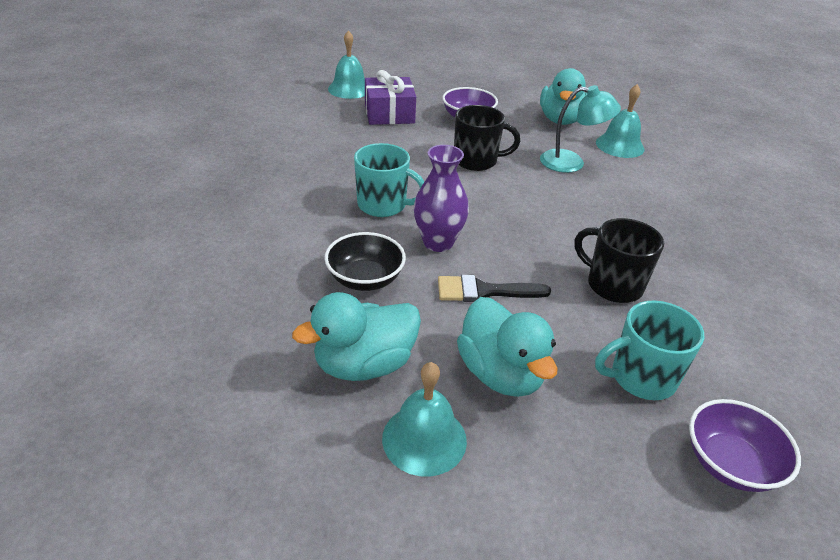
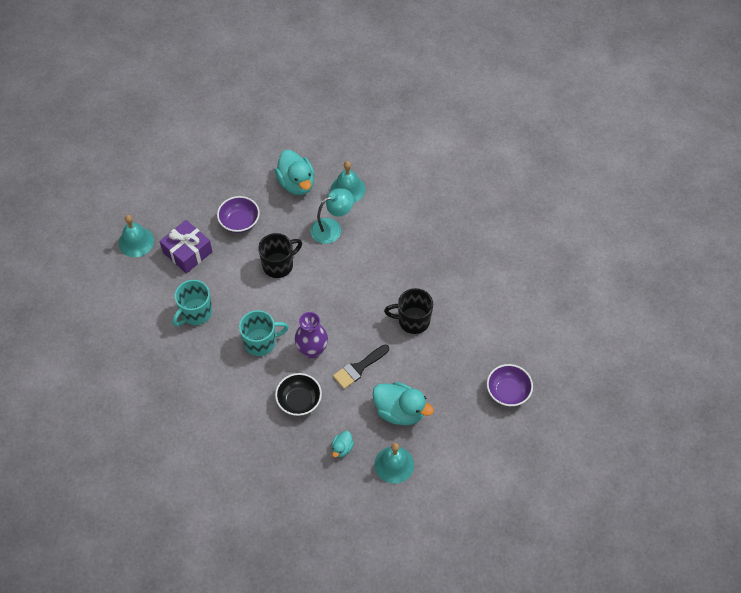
camera: 35 degrees left, 20 degrees up
(364, 364) = (342, 448): turquoise duck -> turquoise duck, size x0.49
(641, 378) = (455, 371): turquoise mug -> turquoise mug (195, 313)

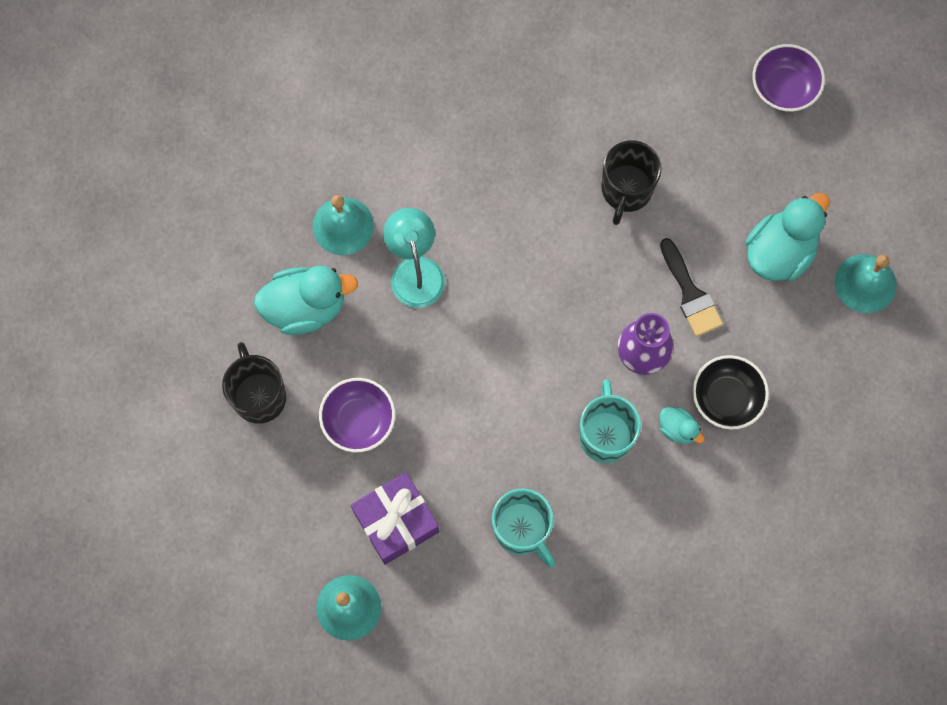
camera: 75 degrees left, 15 degrees up
(279, 265) = (464, 374): black mug -> black mug (259, 395)
(342, 448) = (822, 352): turquoise duck -> turquoise duck (677, 429)

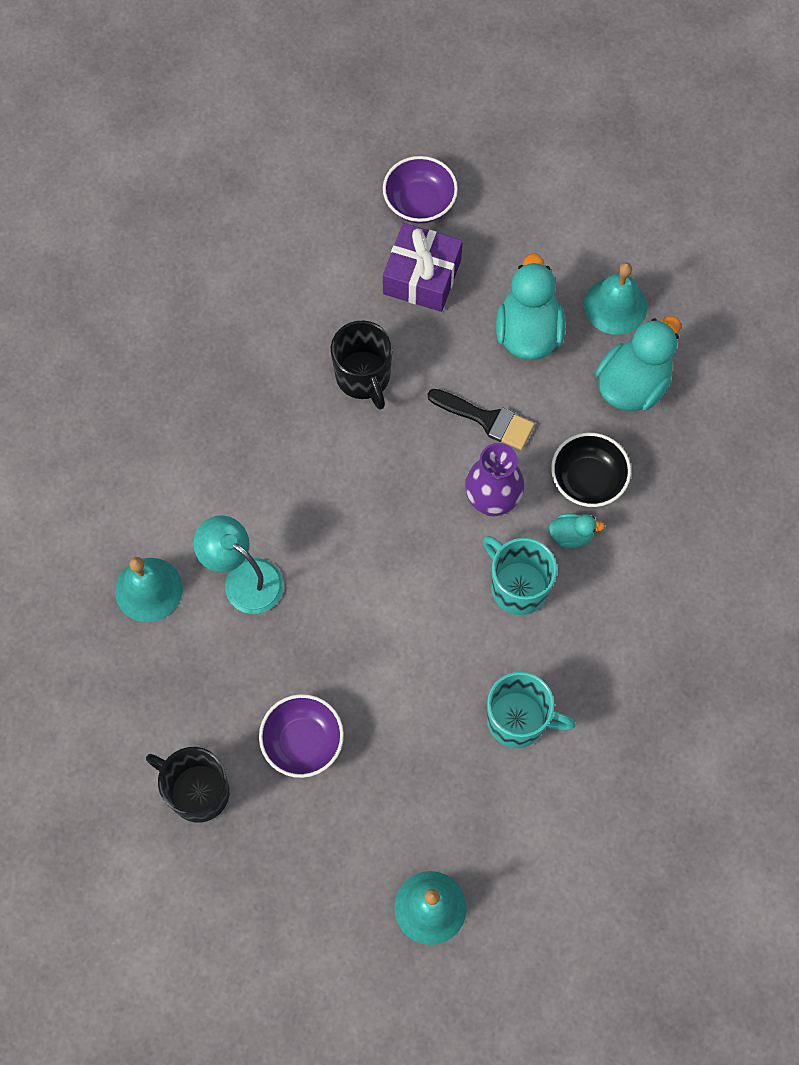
camera: 40 degrees left, 5 degrees down
(305, 307) = (174, 683): turquoise duck -> turquoise duck (632, 384)
(396, 521) = (407, 800): purple gift -> purple gift (422, 277)

